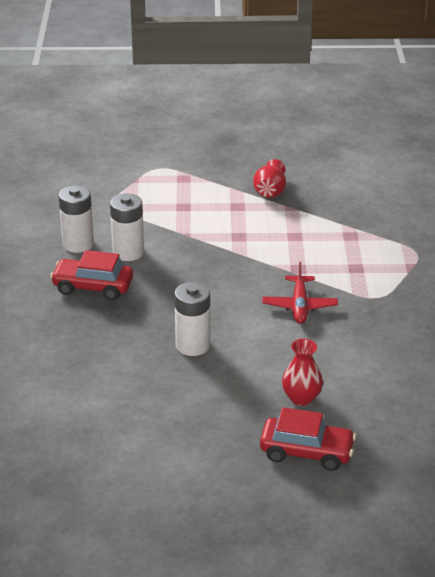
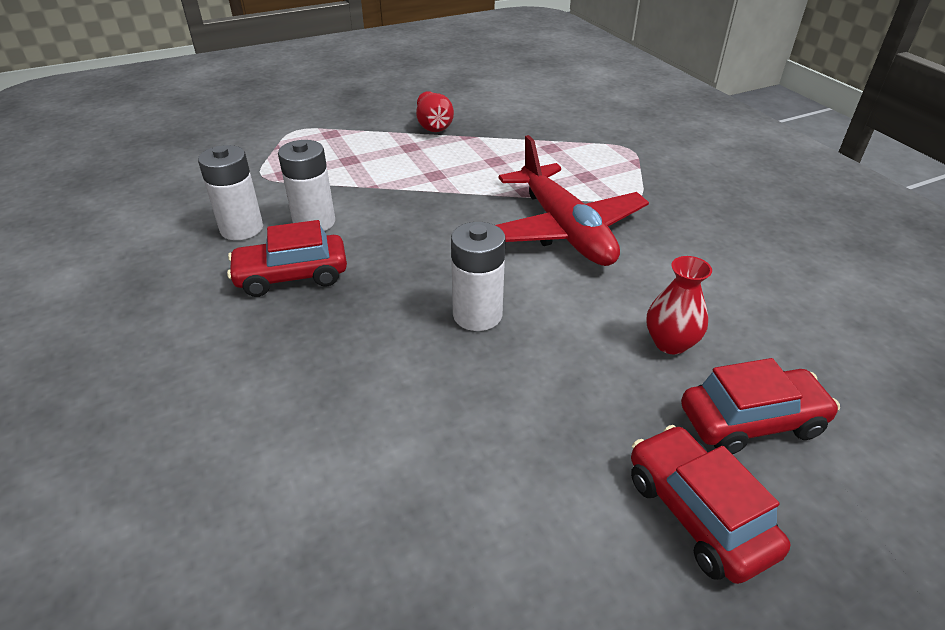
camera: 25 degrees left, 5 degrees up
(231, 480) = (697, 514): none -> red car
(299, 306) = (564, 230): red plane -> red plane, size x1.82

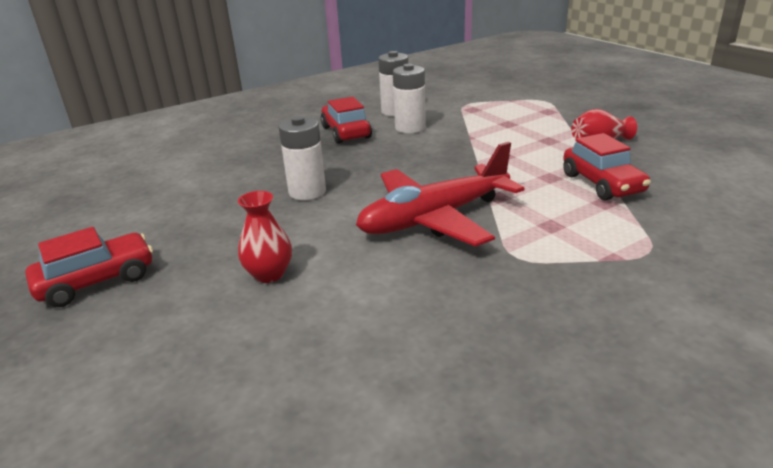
camera: 85 degrees right, 10 degrees down
(751, 421) = (168, 312): red car -> red car (602, 184)

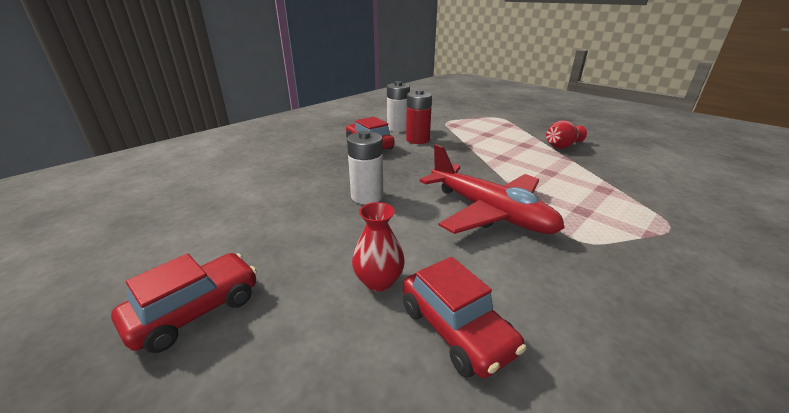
camera: 15 degrees left, 0 degrees up
(410, 128) = (417, 140): white battery -> red battery
(434, 218) = (489, 212): red plane -> red plane turned 90 degrees counterclockwise
(602, 184) = (589, 175): red car -> red car (456, 329)

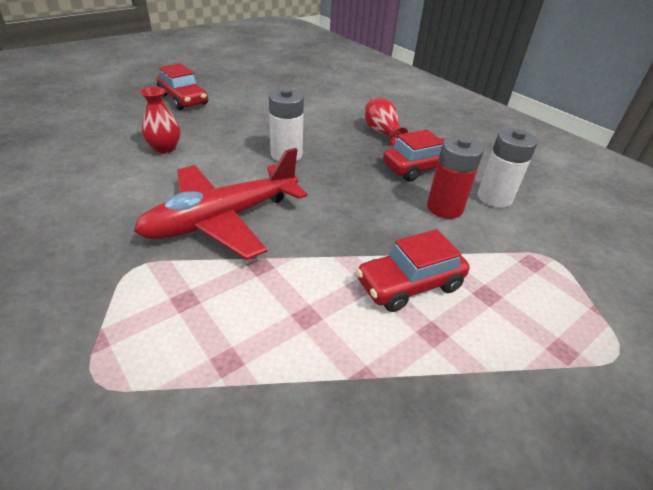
camera: 95 degrees right, 10 degrees up
(456, 329) = (99, 168): red car -> red car (409, 284)
(562, 146) = (428, 398): red vase -> red vase (382, 132)

